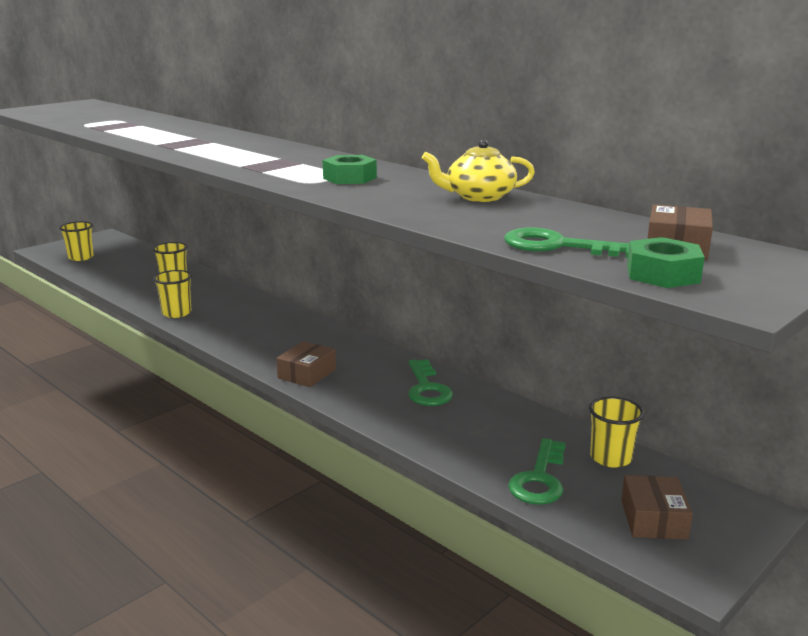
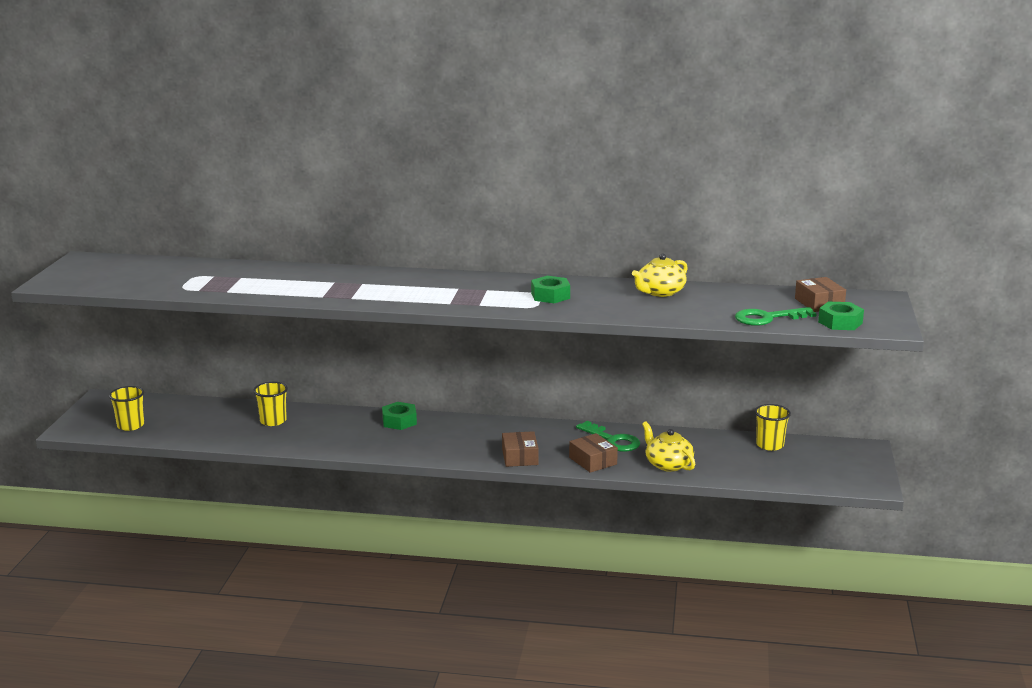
camera: 35 degrees left, 0 degrees up
(176, 313) = (334, 446): yellow cup -> none
(264, 309) = (399, 421): none -> green nut
(446, 436) = (668, 464): none -> yellow teapot
(539, 479) = (750, 469): green key -> none
(653, 519) = (827, 468): brown box -> brown box (593, 461)

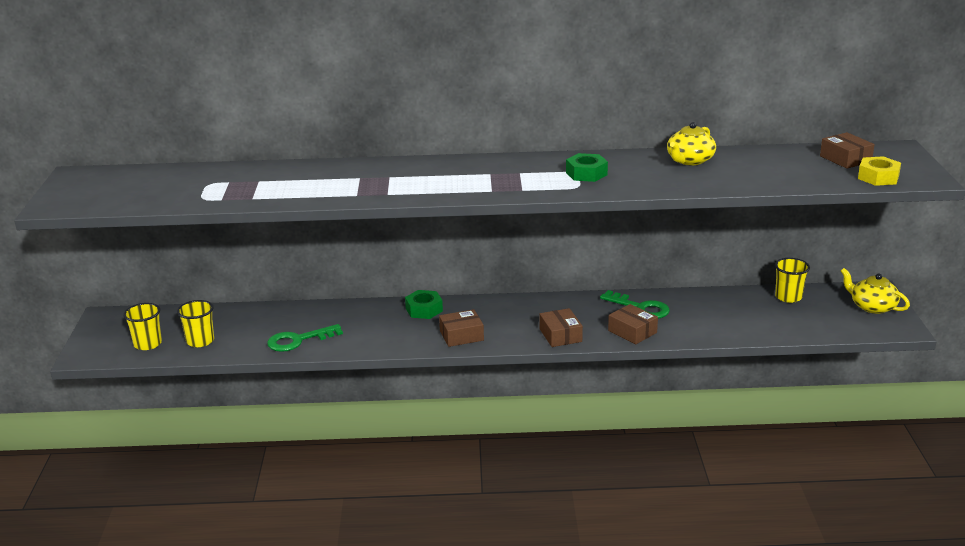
camera: 10 degrees left, 5 degrees up
(273, 421) = (295, 323): yellow cup -> yellow cup (200, 341)
(424, 448) = (461, 336): none -> brown box
(668, 464) = (705, 327): yellow teapot -> yellow teapot (872, 307)
(767, 318) = (808, 179): green key -> green key (298, 340)
(840, 322) = (878, 177): green nut -> yellow nut

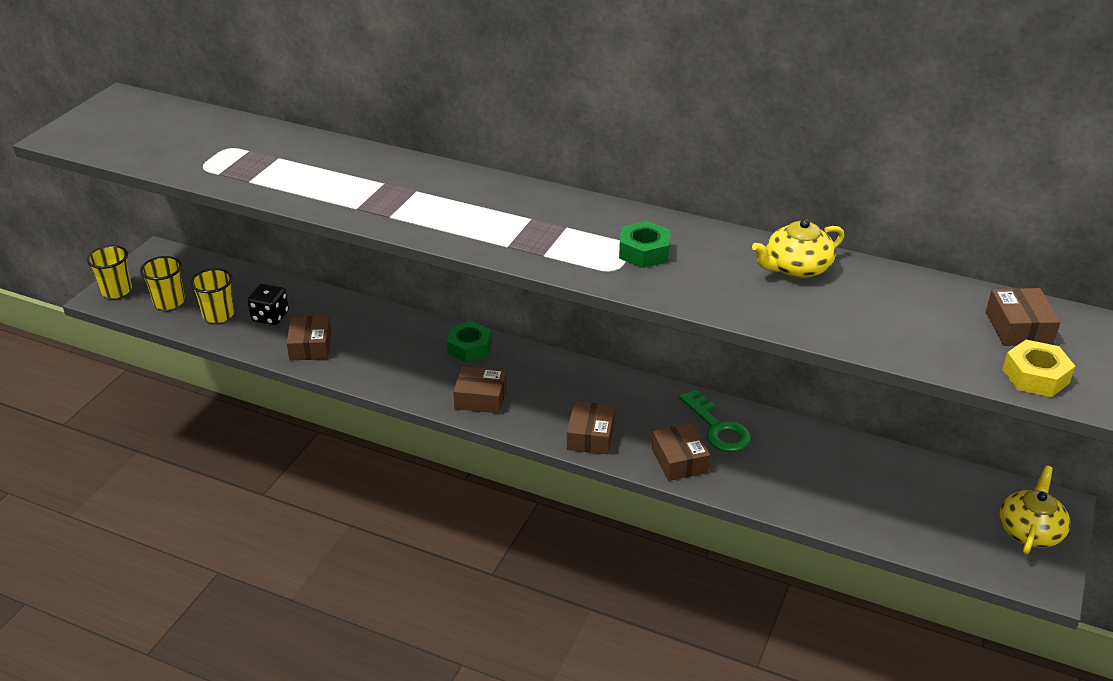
camera: 25 degrees right, 10 degrees up
(246, 331) = (270, 317): none -> black dice
(298, 340) = (310, 346): green key -> brown box
(788, 297) = (923, 475): yellow cup -> yellow cup (116, 290)
(872, 307) = (1030, 531): yellow teapot -> yellow teapot turned 45 degrees clockwise

